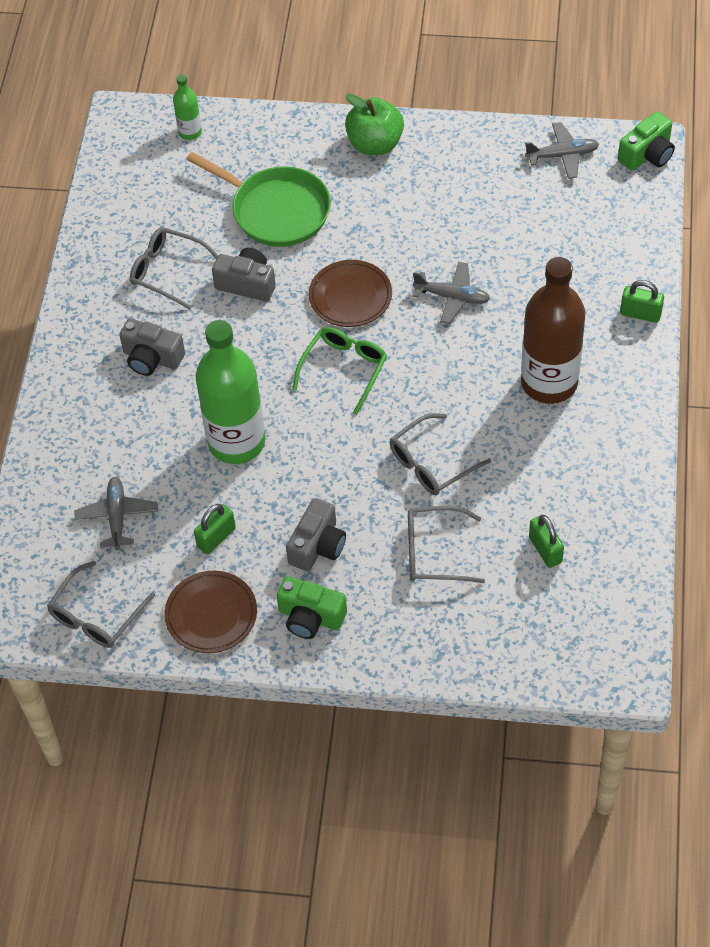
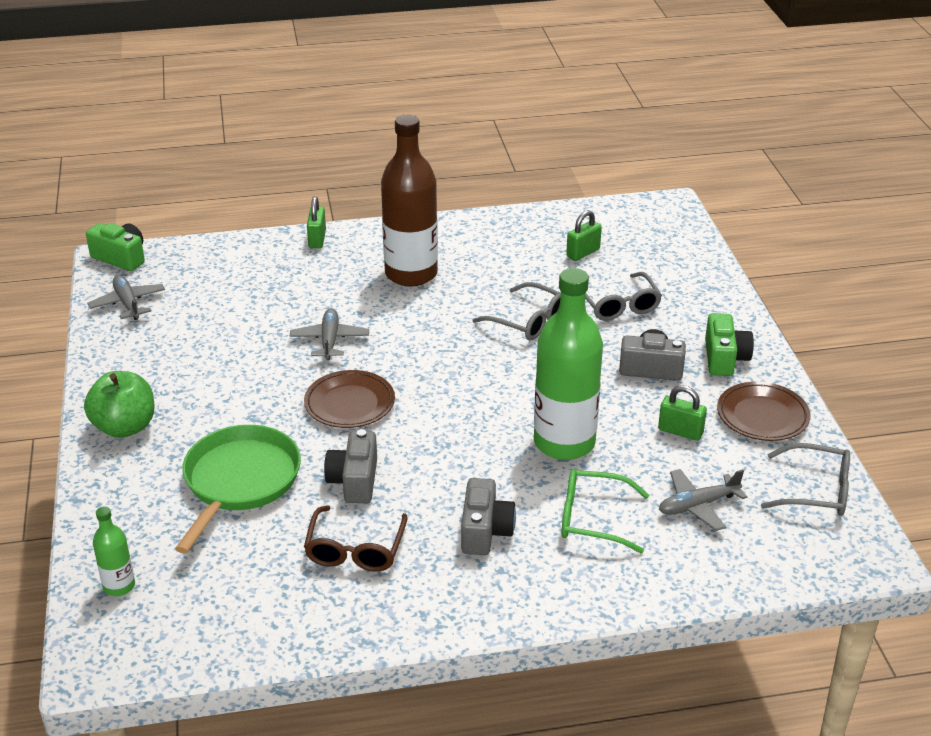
camera: 110 degrees left, 20 degrees down
(167, 271) = (355, 550): grey glasses -> brown glasses
(344, 369) = (444, 390): green glasses -> green glasses (592, 519)

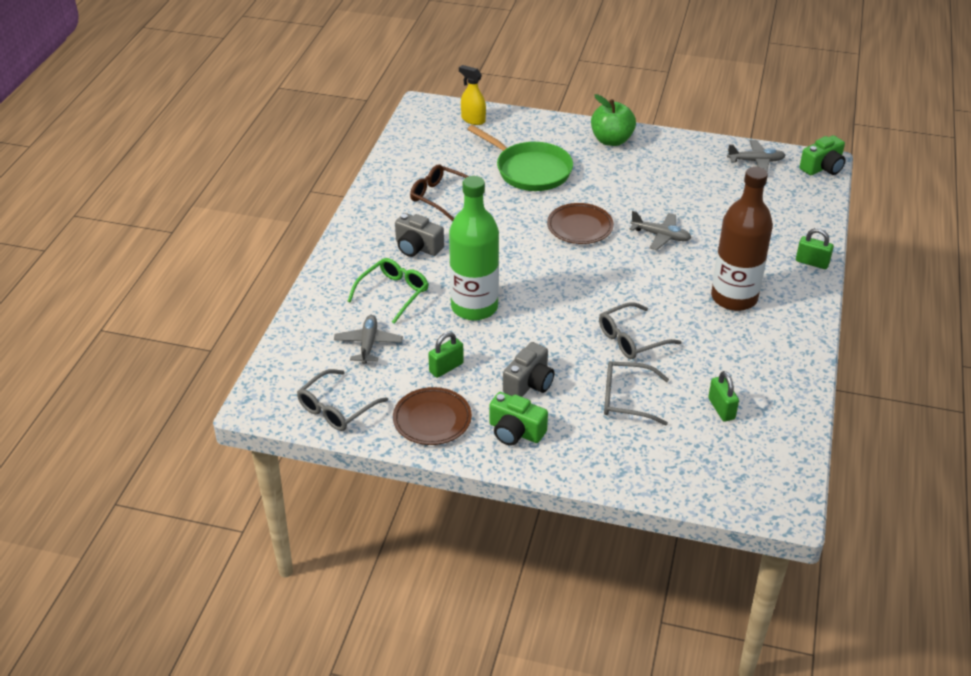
camera: 115 degrees right, 5 degrees up
(119, 586) = (473, 119): green bottle -> yellow spray bottle
(354, 481) = (500, 211): grey camera -> none

